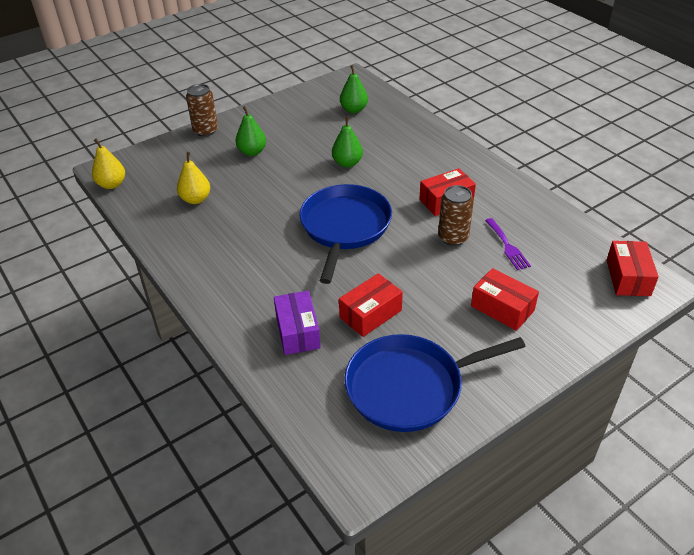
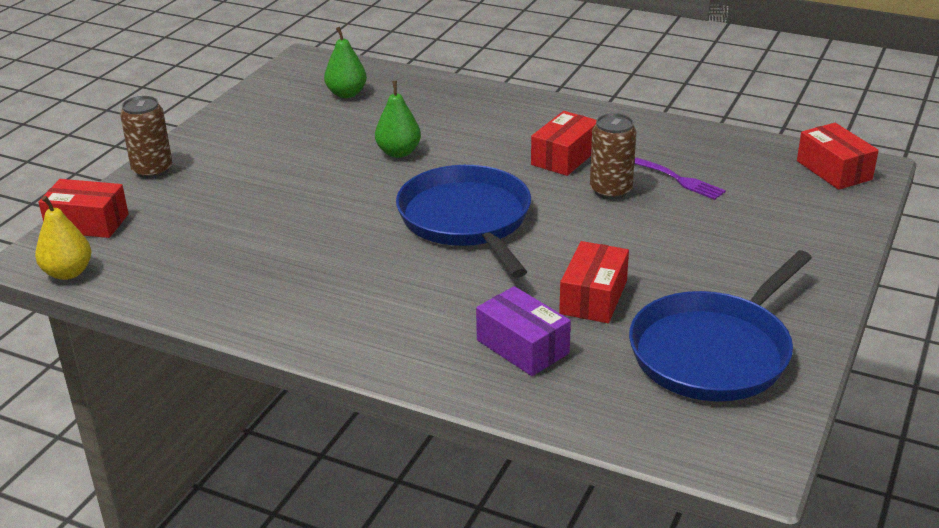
camera: 30 degrees left, 10 degrees down
(196, 199) = (223, 251): yellow pear -> none
(252, 152) = (250, 176): green pear -> none
(502, 308) = (736, 241): red box -> red box (87, 223)

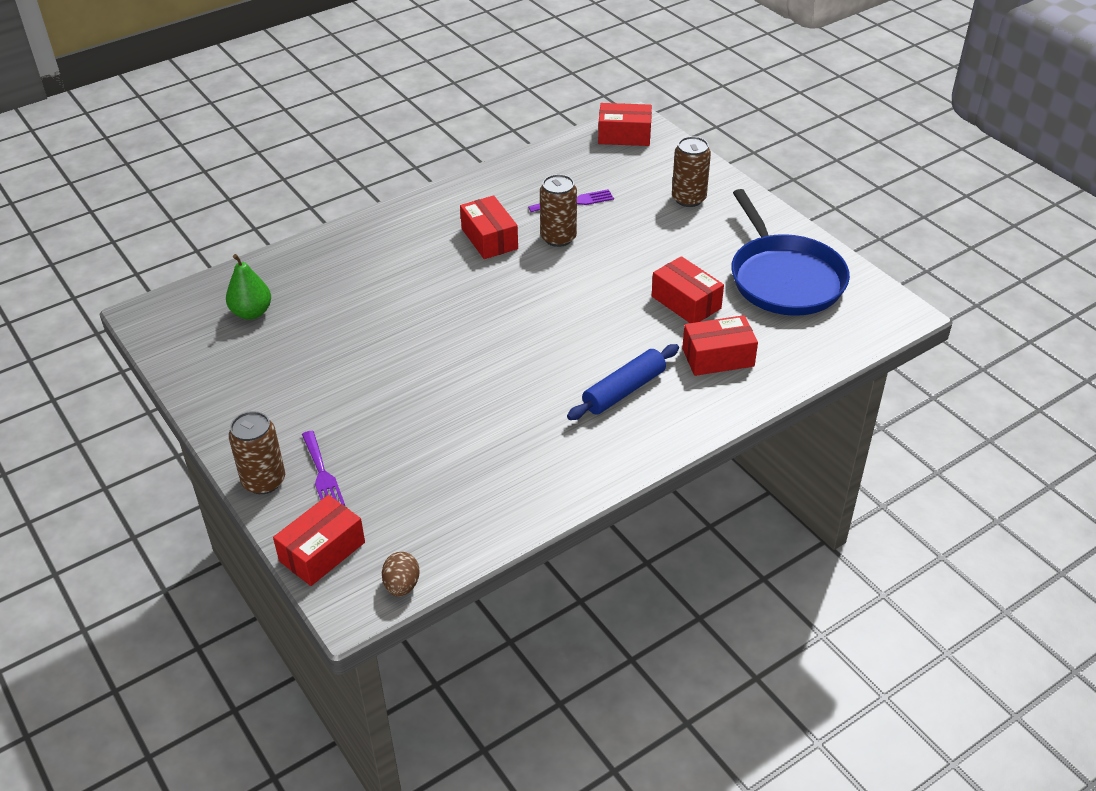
camera: 60 degrees left, 10 degrees up
(68, 273) = (402, 585): yellow pear -> brown egg
(177, 191) = (322, 474): none -> purple fork
(398, 152) = (392, 319): green pear -> none
(413, 303) = (624, 390): none -> blue rolling pin
(467, 220) = (534, 322): blue pan -> none
(522, 346) = (718, 357): purple box -> red box
(777, 243) = (688, 199): none -> brown can

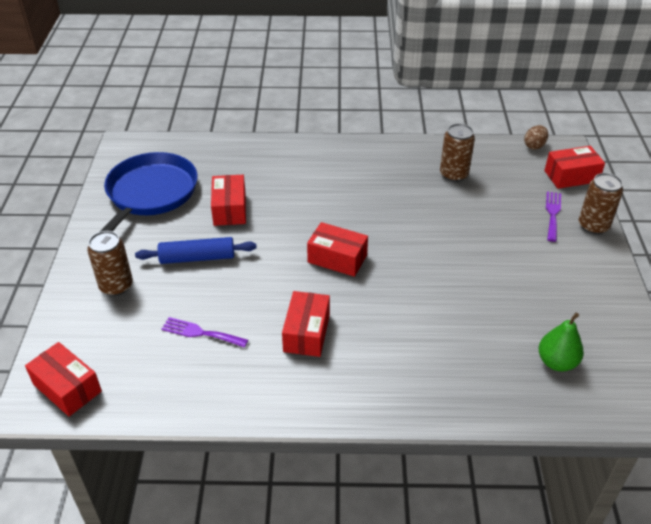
camera: 145 degrees left, 0 degrees up
(558, 238) = (253, 304): brown can -> brown can (453, 174)
(624, 390) = (331, 178): blue rolling pin -> blue rolling pin (197, 258)
(718, 357) = (256, 170): red box -> red box (337, 258)

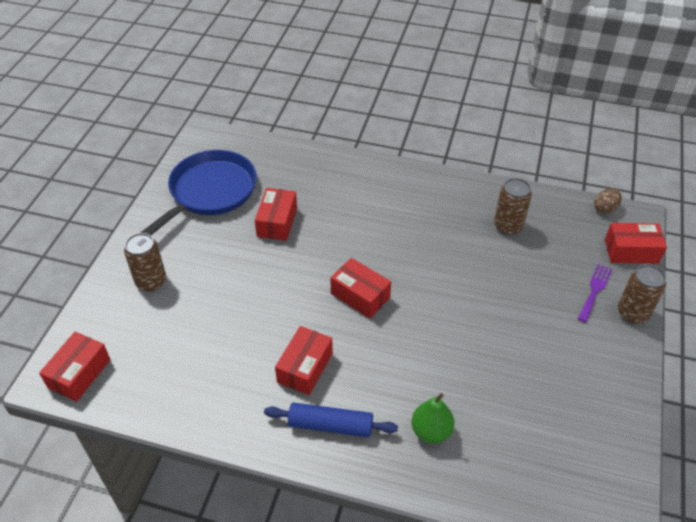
camera: 15 degrees right, 5 degrees up
(67, 388) = (79, 373): red box -> red box turned 60 degrees clockwise
(197, 258) = (231, 268): blue rolling pin -> blue rolling pin (330, 425)
(201, 333) = (209, 346): purple fork -> none
(556, 362) = (536, 455): green pear -> green pear (431, 431)

